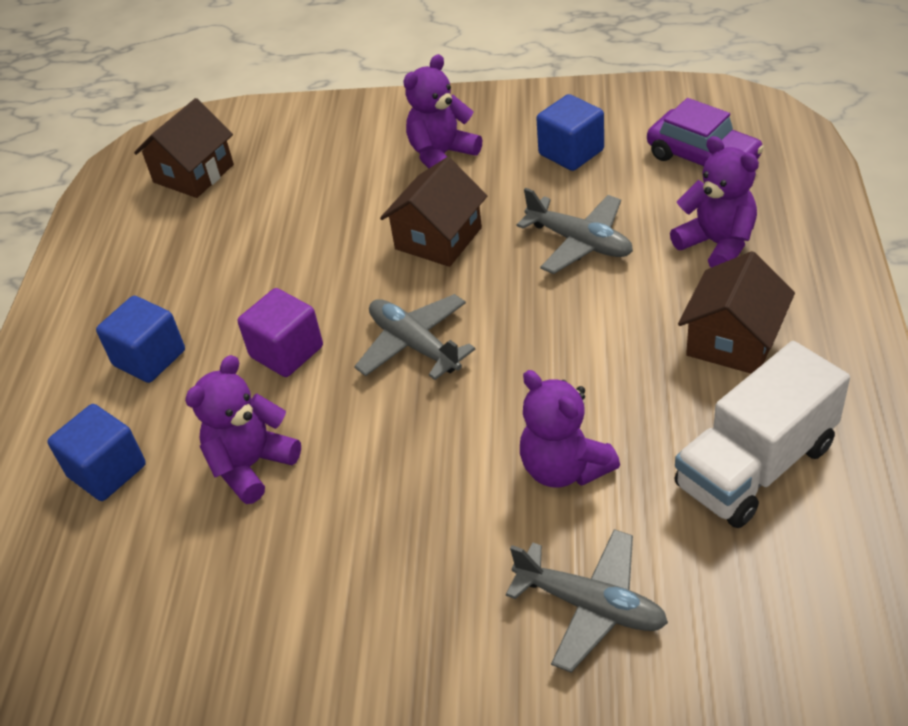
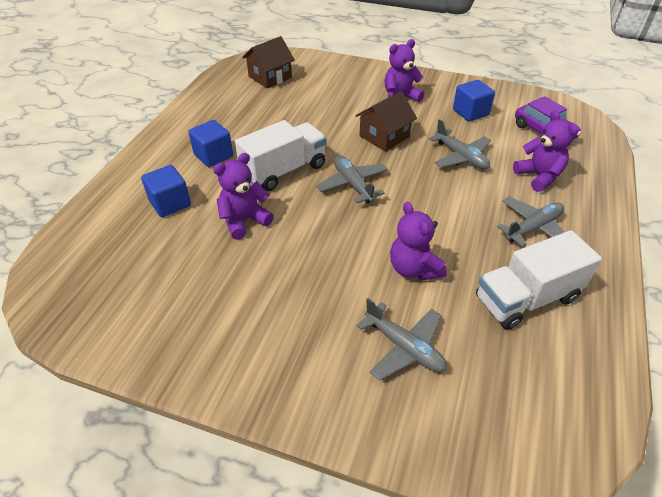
camera: 10 degrees right, 0 degrees up
(286, 352) = (284, 170): purple cube -> white truck
(733, 341) = (533, 228): brown house -> grey plane

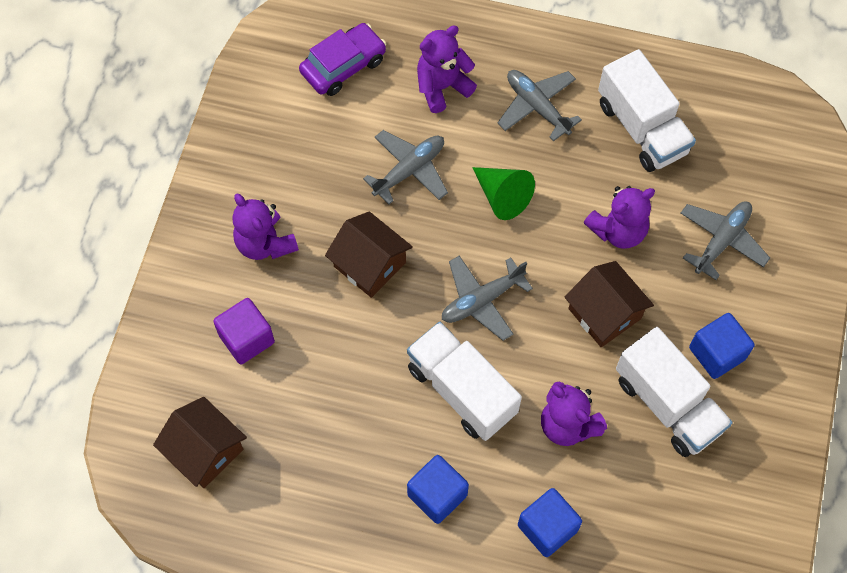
camera: 95 degrees left, 20 degrees up
(245, 283) = (667, 404): none -> white truck
(334, 251) = (604, 313): none -> brown house
(336, 91) = (246, 339): none -> purple cube
(442, 201) = (502, 196): none -> green cone
(470, 112) = (300, 150): blue cube -> blue cube (717, 353)

